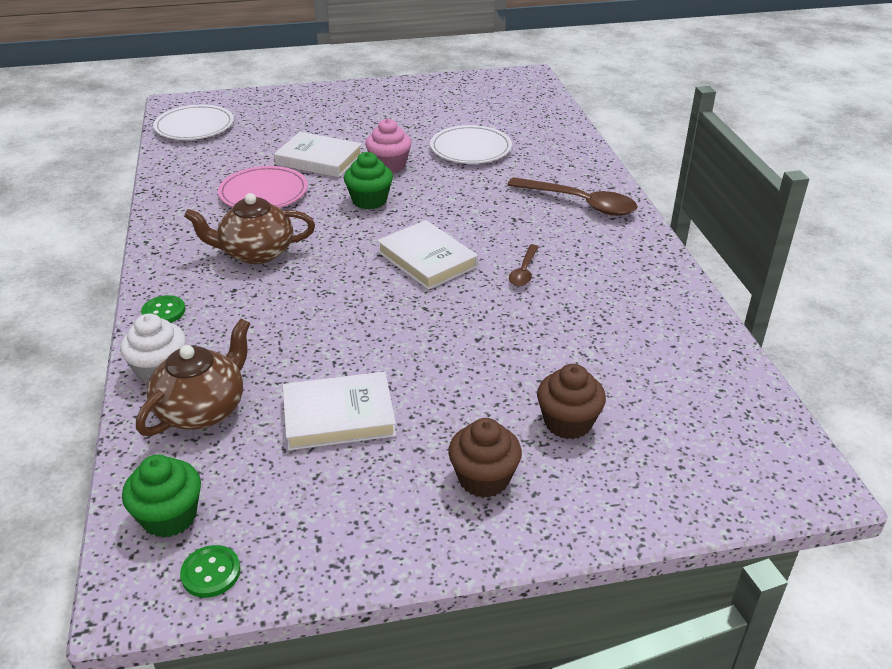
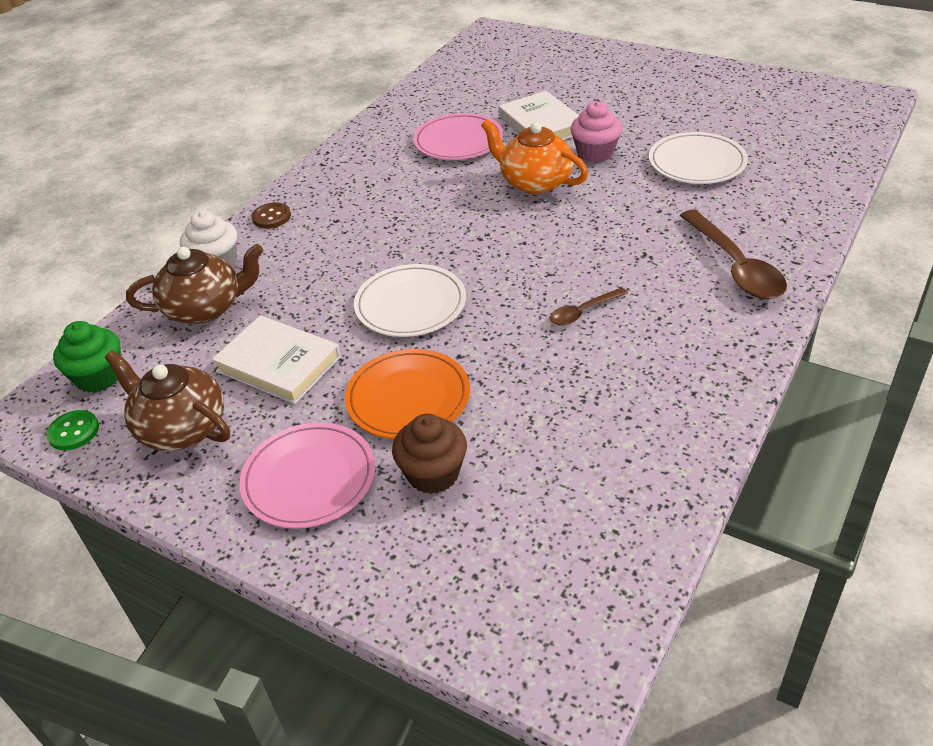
camera: 45 degrees right, 5 degrees up
(163, 311) = (271, 217): green button -> brown button
(194, 126) = (479, 58): white plate -> white plate (410, 305)
(256, 253) = (388, 194): brown teapot -> brown teapot (181, 428)
(369, 200) = (534, 182): green cupcake -> orange teapot
(427, 259) = (512, 260): white book -> none
(480, 385) = (408, 398): none -> orange plate
(483, 479) = (309, 478): brown cupcake -> pink plate

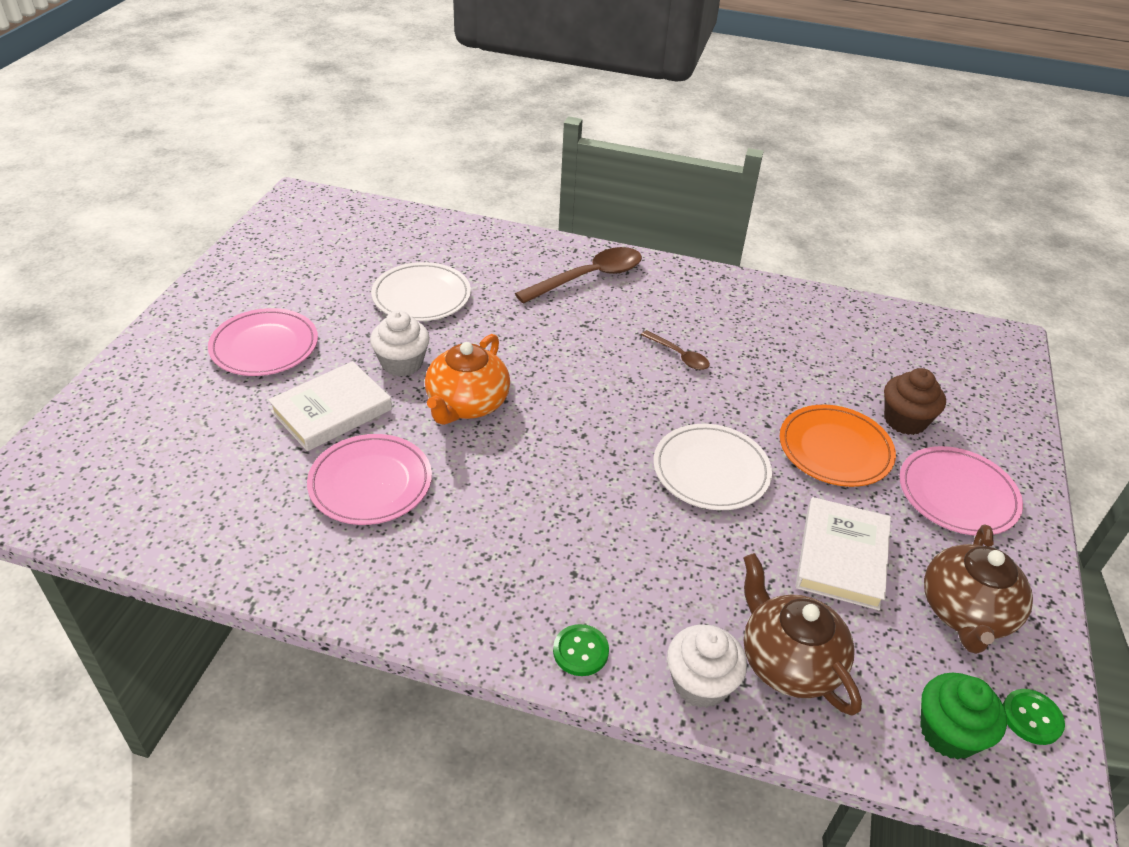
camera: 110 degrees left, 0 degrees up
(271, 217) = (580, 651): brown button -> green button
(595, 153) = (402, 363): pink cupcake -> white cupcake
(626, 95) = (264, 346): none -> pink plate

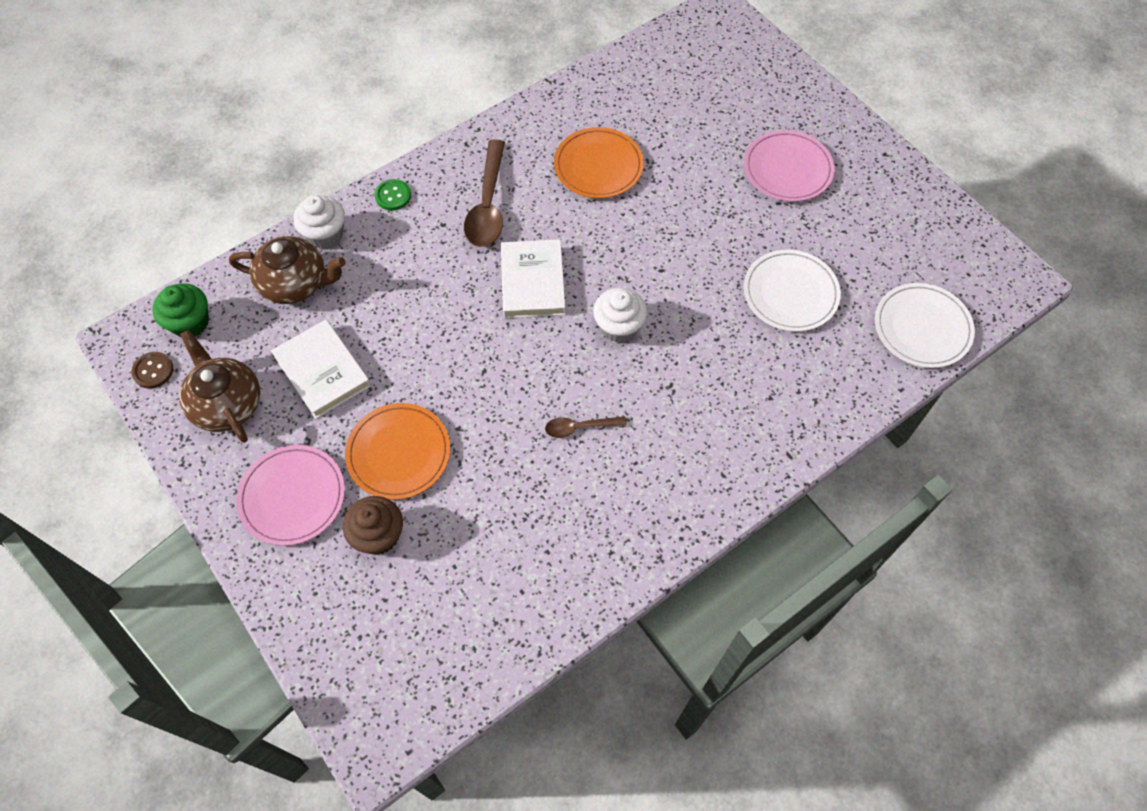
camera: 130 degrees right, 20 degrees up
(332, 410) = (684, 176): white book -> white book (533, 282)
(370, 483) = (598, 166): pink plate -> orange plate
(402, 363) = (708, 238): white cupcake -> white cupcake (619, 326)
(467, 404) = (633, 252): orange teapot -> none
(589, 277) = (735, 435): brown spoon -> brown spoon (488, 205)
(711, 470) = (451, 354): white plate -> white plate (922, 328)
(1031, 718) = (153, 371): green button -> brown button

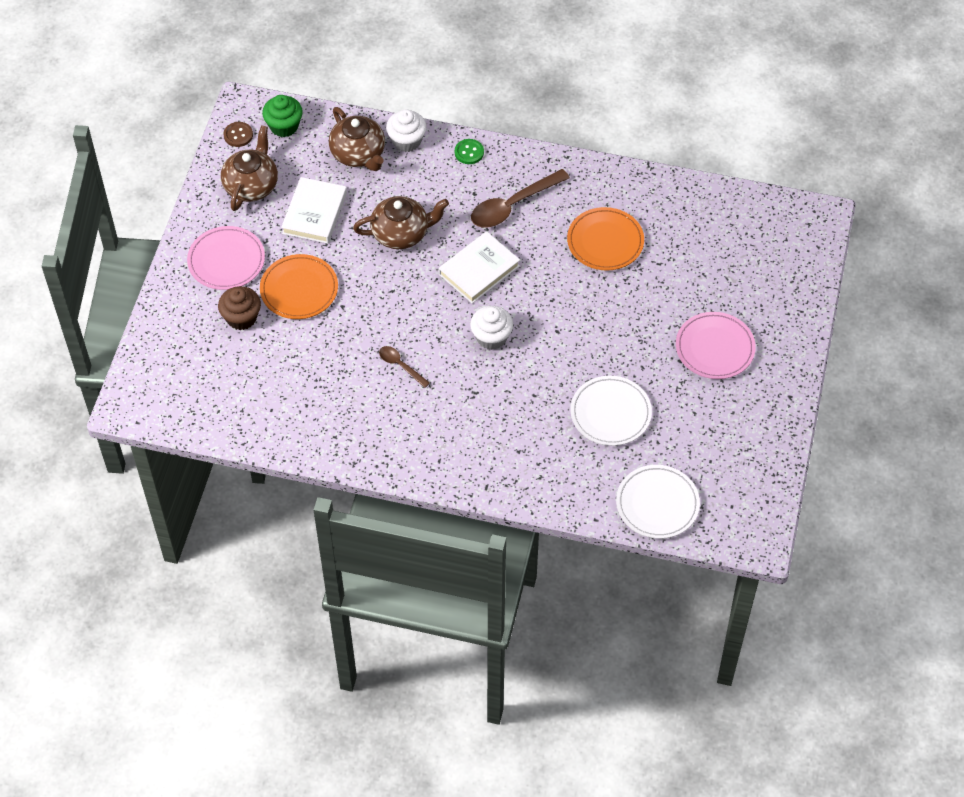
camera: 50 degrees right, 5 degrees down
(425, 314) = (401, 233): none -> brown teapot

